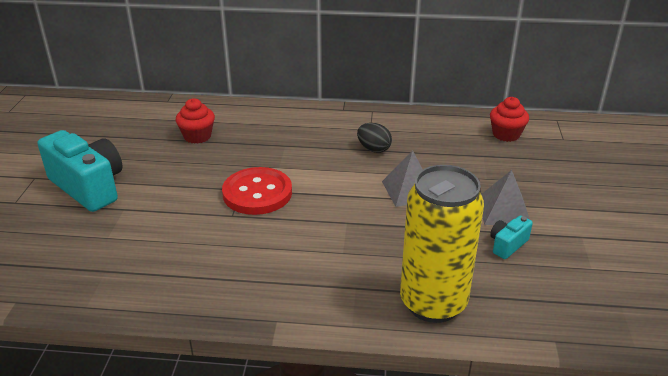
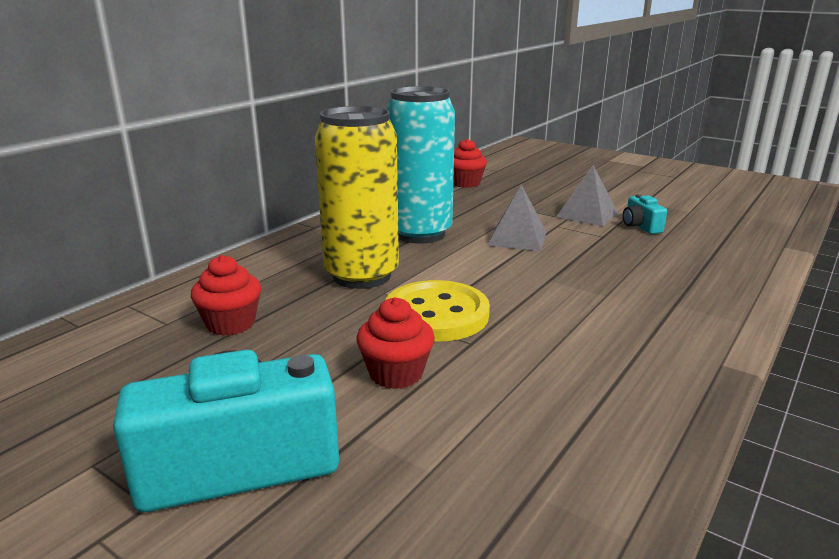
camera: 60 degrees left, 10 degrees down
(182, 201) = (396, 373): none -> red cupcake
(257, 193) = (436, 314): red button -> yellow button
(373, 149) = (420, 234): black egg -> turquoise can
(433, 303) = (716, 275): yellow can -> yellow can (362, 275)

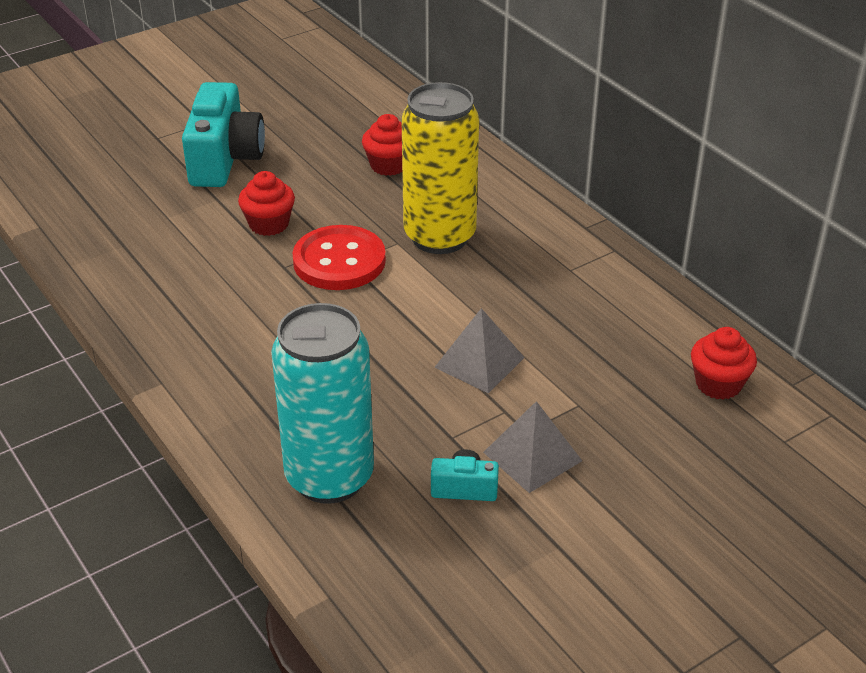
camera: 110 degrees right, 15 degrees up
(420, 234) = (529, 294): turquoise can -> turquoise can (329, 477)
(436, 314) = (339, 261): yellow button -> red button

